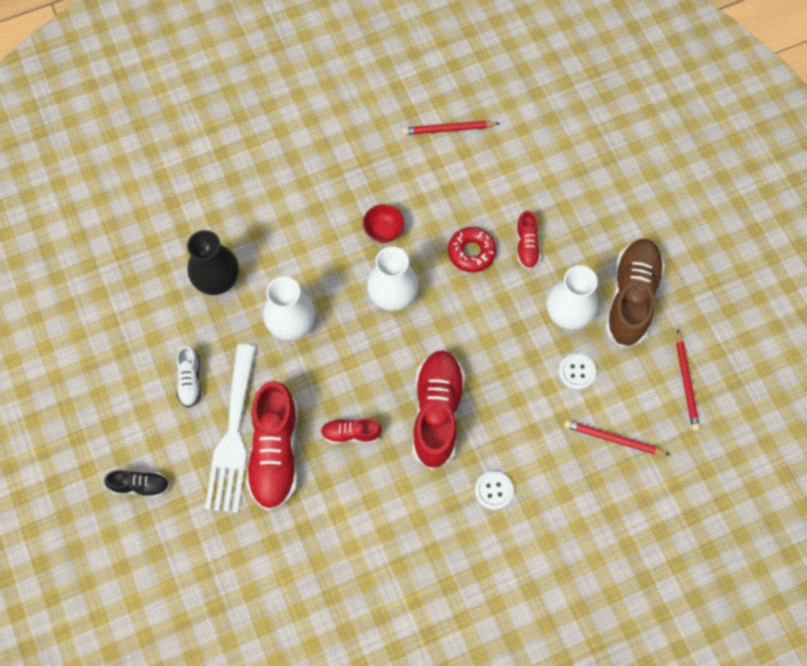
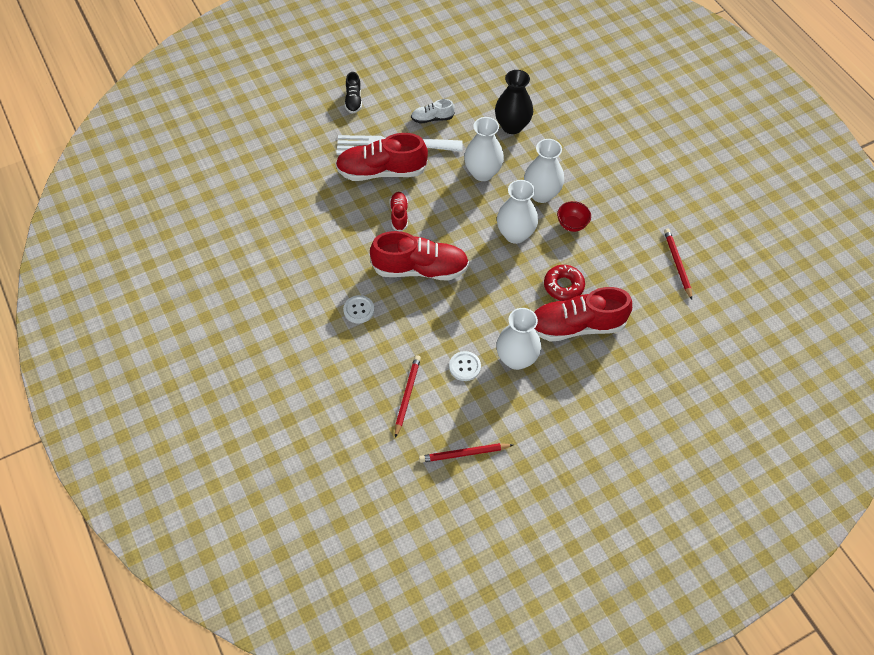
camera: 85 degrees right, 10 degrees down
(333, 259) = (541, 194): none -> white vase
(526, 246) = (576, 326): red shoe -> red shoe, size x2.02
(631, 298) = (539, 408): brown shoe -> none

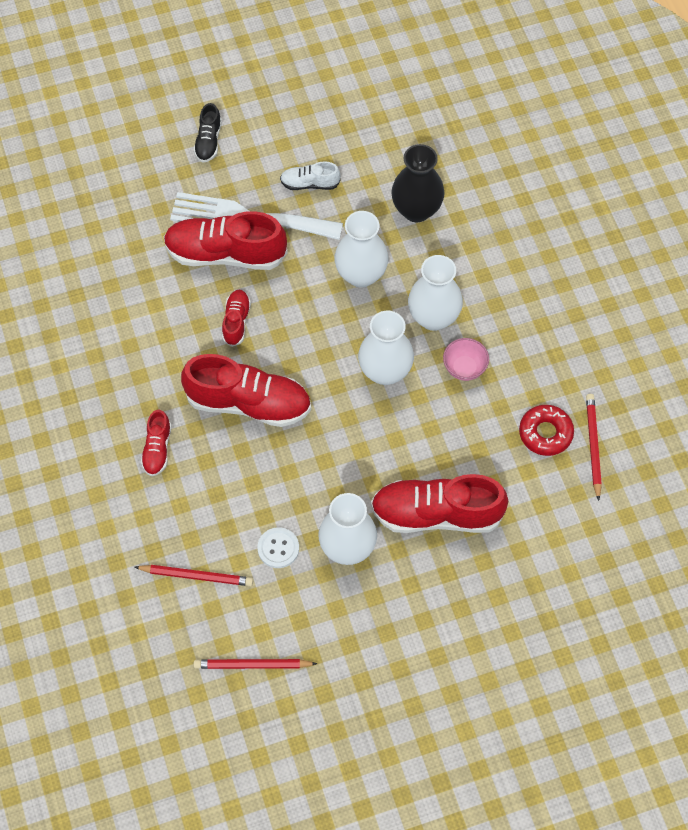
camera: 10 degrees right, 5 degrees up
(359, 310) = (157, 449): white button -> red shoe
(407, 395) = (196, 576): red pencil -> red pencil turned 75 degrees clockwise
(563, 286) = (432, 455): red donut -> red donut (545, 433)
(572, 224) = (464, 368): red bowl -> pink bowl

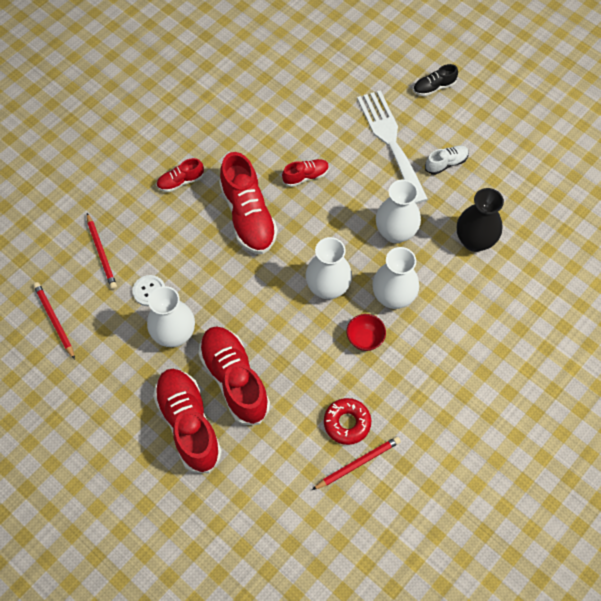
camera: 60 degrees right, 0 degrees up
(225, 254) = (353, 143): red shoe -> red shoe (188, 424)
(310, 183) = (446, 163): white shoe -> white shoe turned 90 degrees clockwise
(464, 368) = (365, 339): pink bowl -> red bowl

